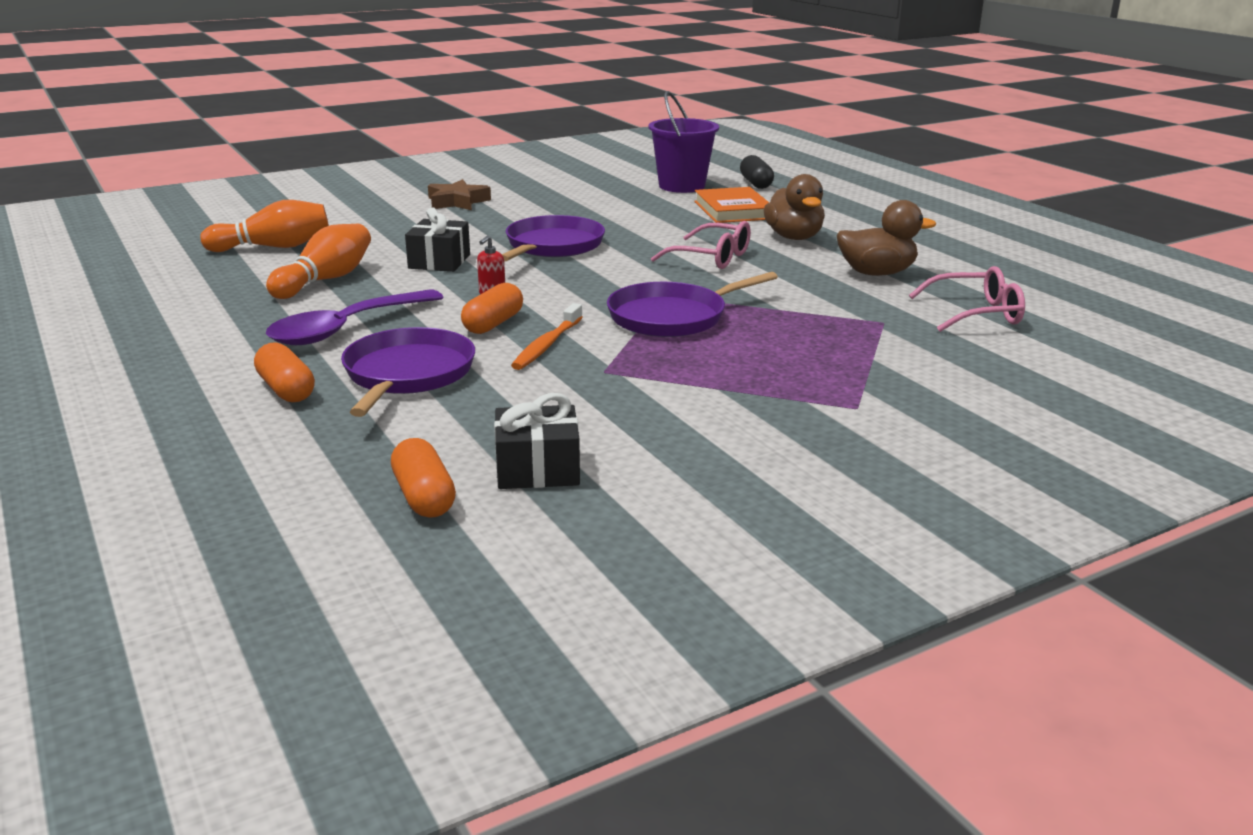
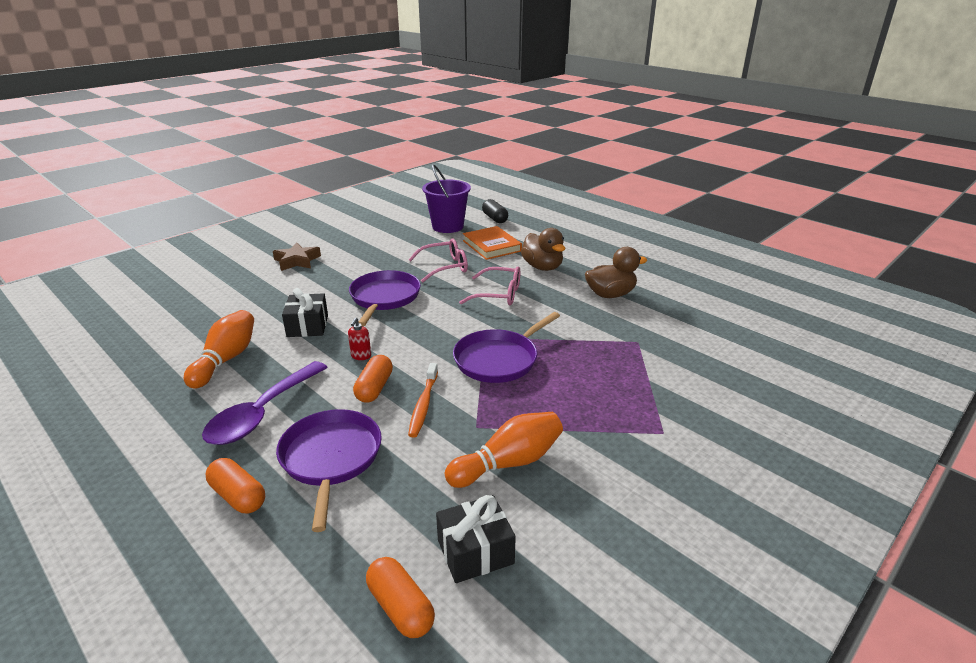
camera: 15 degrees left, 5 degrees up
(273, 247) = (171, 328): orange bowling pin -> orange bowling pin (508, 463)
(976, 313) = (689, 324): pink glasses -> pink glasses (445, 267)

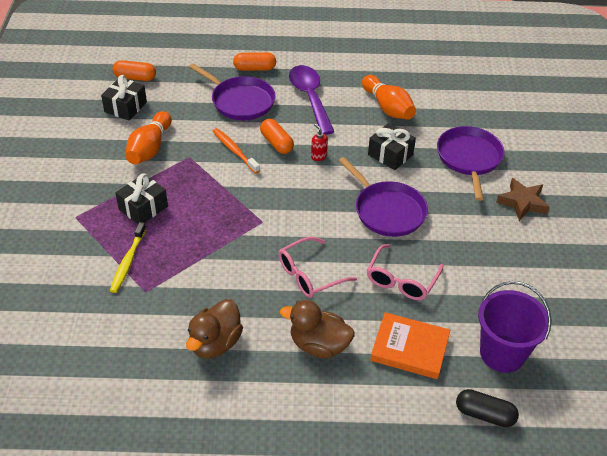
camera: 135 degrees right, 15 degrees up
(499, 359) = (229, 208): purple pan -> purple pan (469, 158)
(580, 402) = (143, 208): none -> black gift
(636, 367) = (128, 262): none -> yellow toothbrush

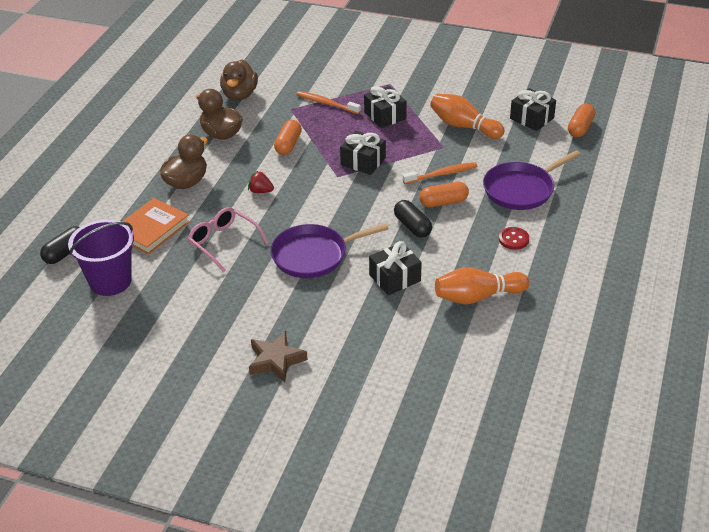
camera: 110 degrees right, 5 degrees down
(124, 351) = (240, 95): none -> brown duck
(128, 262) = (326, 103): yellow toothbrush -> orange toothbrush
(232, 208) = (363, 162): none -> black gift
(254, 68) = (580, 208): orange capsule -> orange capsule (288, 145)
(309, 275) = (260, 191): pink glasses -> red strawberry
(310, 98) = (513, 239): purple spoon -> red button
(318, 156) = (412, 226): red soap dispenser -> black capsule
(469, 158) = (363, 339): purple pan -> none

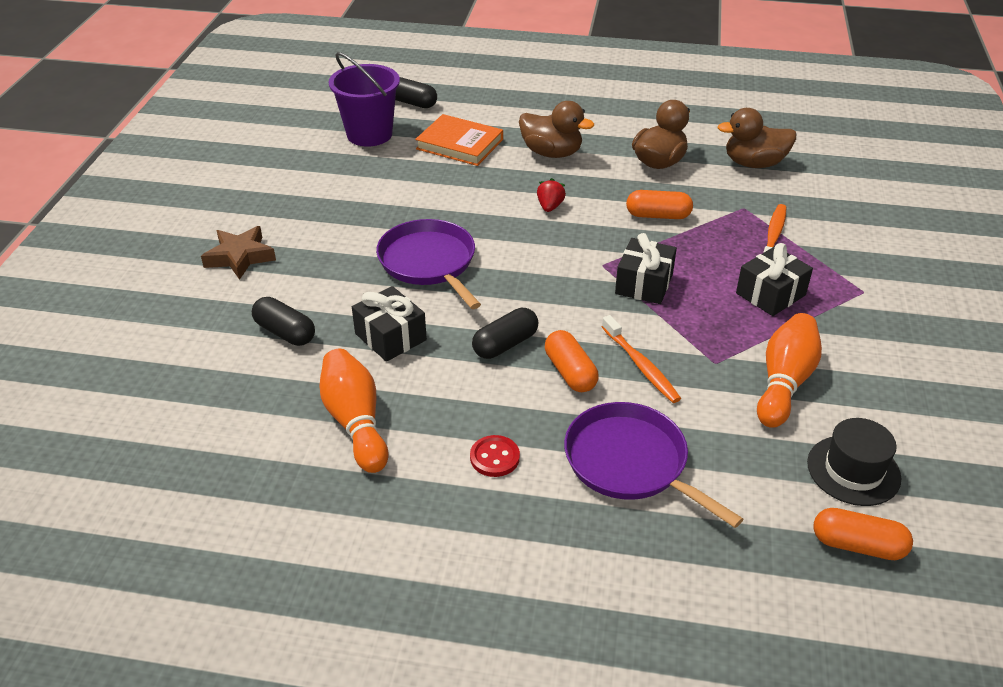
camera: 80 degrees right, 0 degrees up
(223, 243) = (443, 194): pink glasses -> none
(379, 331) = (285, 332): none -> black capsule
(532, 118) = (853, 470): black gift -> black hat

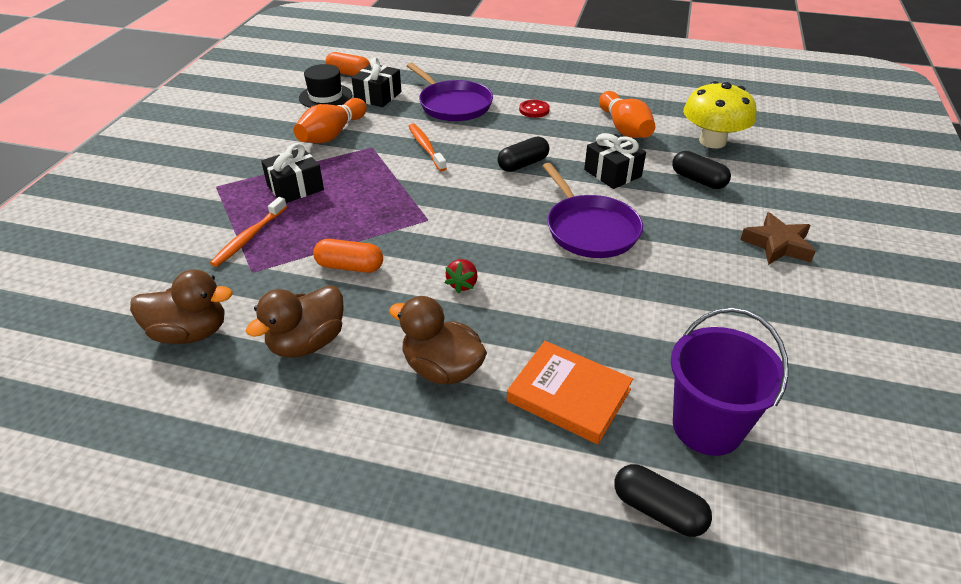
camera: 175 degrees left, 0 degrees up
(233, 402) = (712, 141): none -> yellow mushroom
(570, 372) = (478, 146): orange capsule -> none
(644, 284) = (397, 201): black gift -> black gift (378, 96)

